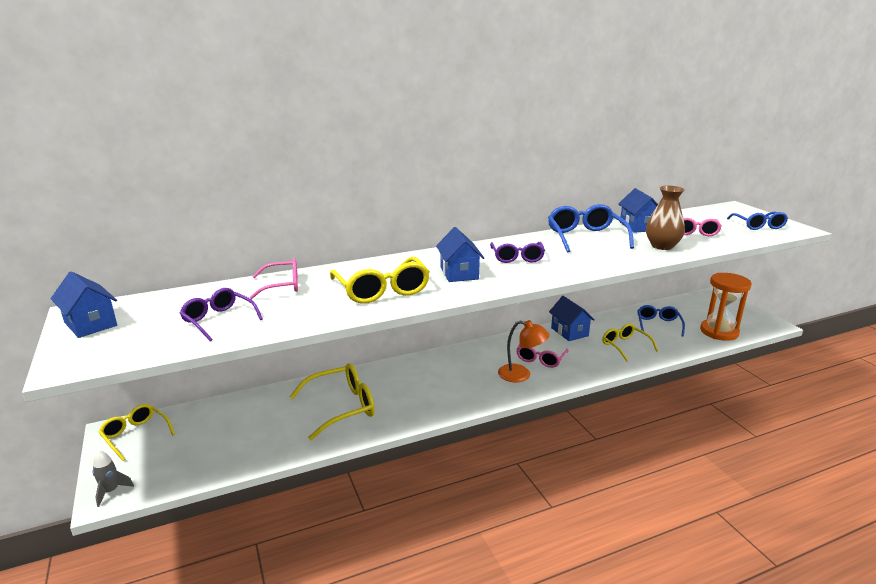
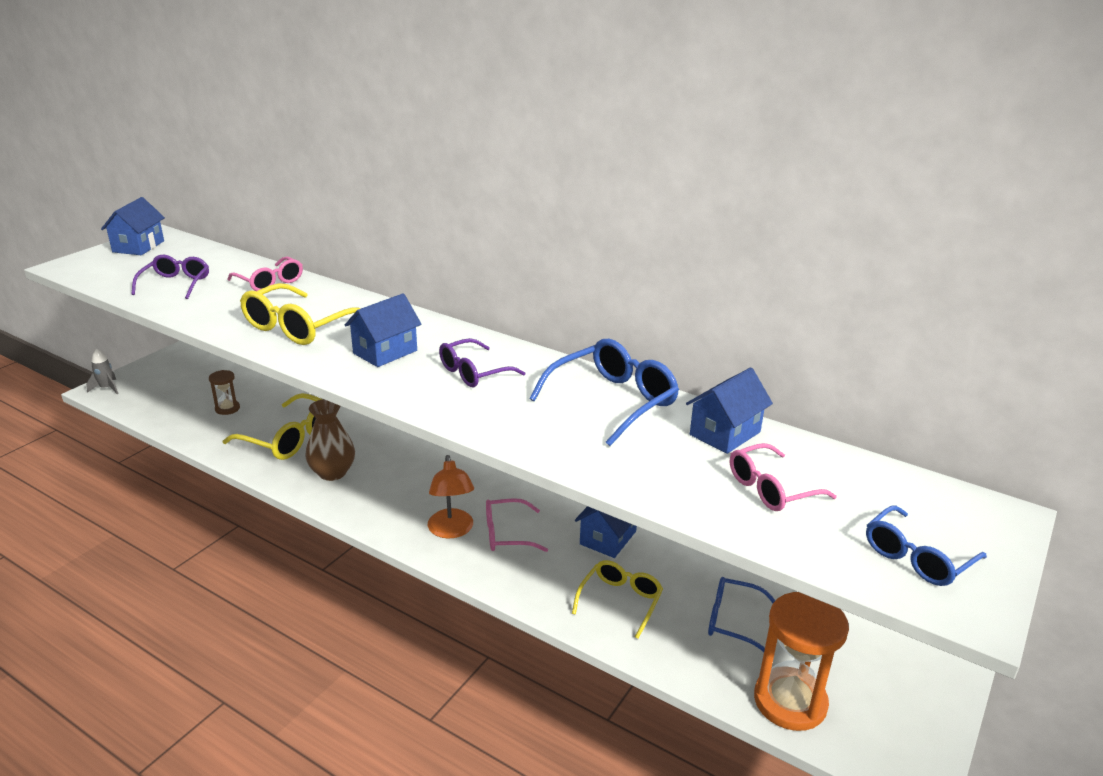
camera: 55 degrees right, 5 degrees up
(135, 435) = (181, 363): yellow glasses -> none
(255, 427) = (227, 408): none -> brown hourglass
(658, 324) = (733, 621): blue glasses -> blue glasses turned 135 degrees counterclockwise
(662, 246) = (656, 470): brown vase -> brown vase (332, 472)

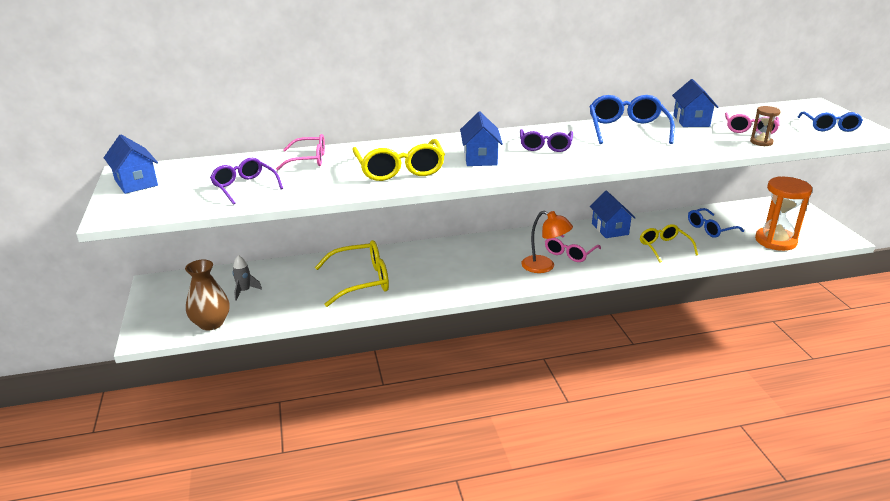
camera: 45 degrees left, 0 degrees up
(107, 388) = (149, 331): grey rocket -> grey rocket (244, 291)
(227, 408) = (279, 291): brown hourglass -> brown hourglass (761, 142)
(332, 472) = (427, 281): brown vase -> brown vase (211, 323)

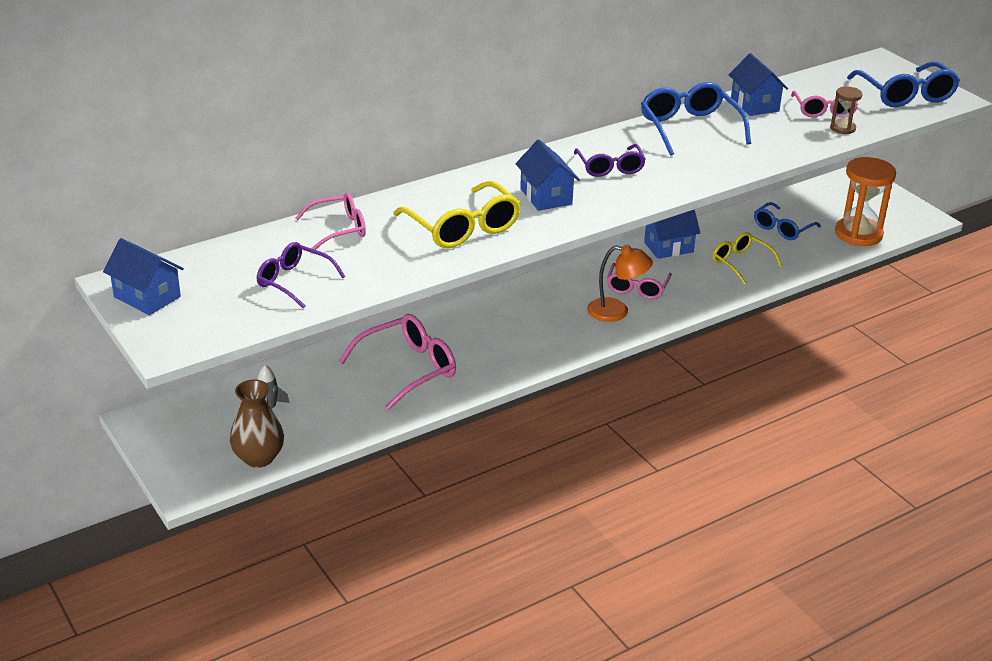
camera: 20 degrees left, 5 degrees up
(362, 281) = (408, 369): yellow glasses -> pink glasses
(610, 229) = (668, 247): blue house -> blue house turned 75 degrees counterclockwise
(829, 127) = (905, 95): blue glasses -> blue glasses, size x1.54

